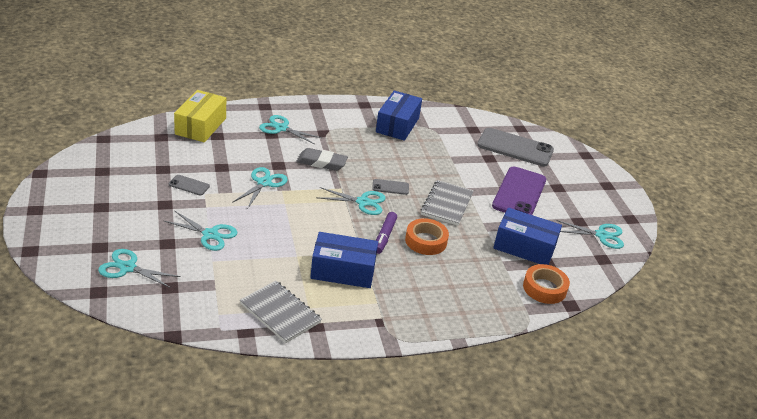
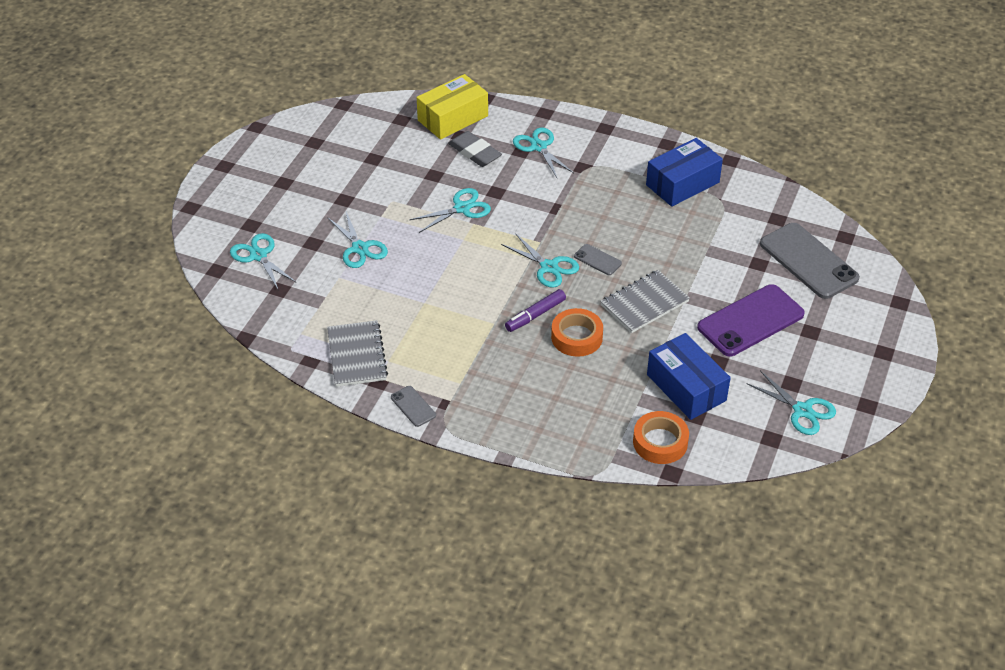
camera: 40 degrees right, 10 degrees up
(189, 185) = (384, 186): grey phone -> grey phone (413, 406)
(321, 162) = (546, 204): grey eraser -> grey eraser (474, 152)
(343, 271) = (456, 336): blue box -> none

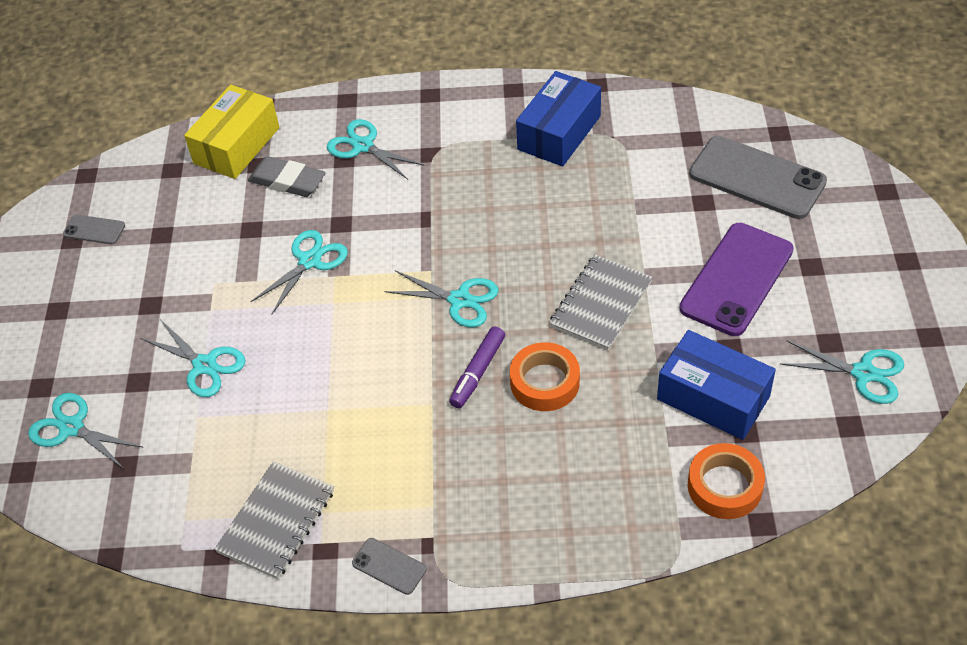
camera: 20 degrees left, 5 degrees up
(357, 355) = (276, 521): grey notebook -> grey notebook turned 60 degrees clockwise
(597, 260) = (513, 268): grey phone -> grey phone (94, 230)

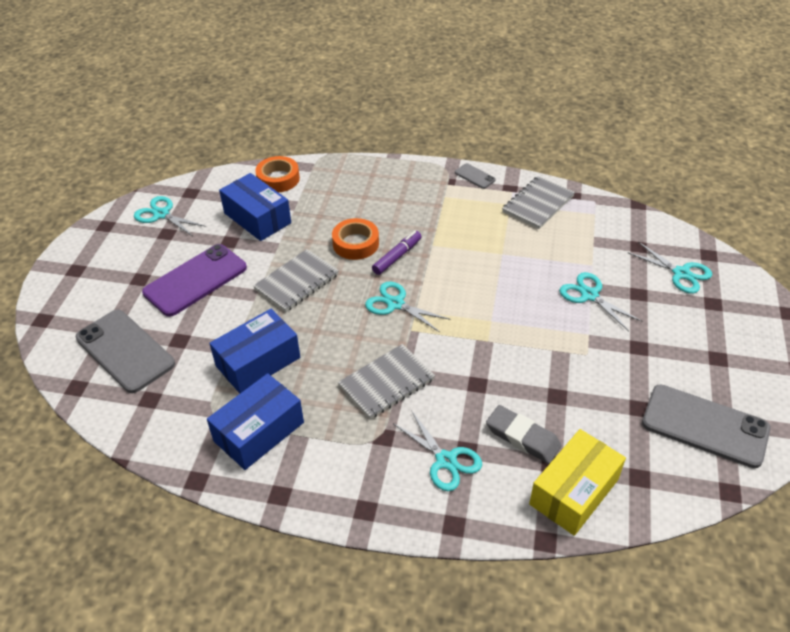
camera: 170 degrees left, 5 degrees down
(94, 230) = (704, 426): grey phone -> grey phone, size x2.19
(310, 261) = (507, 356): turquoise scissors -> none
(442, 204) = (386, 383): none -> grey notebook
(597, 197) = (258, 362): none -> blue box

